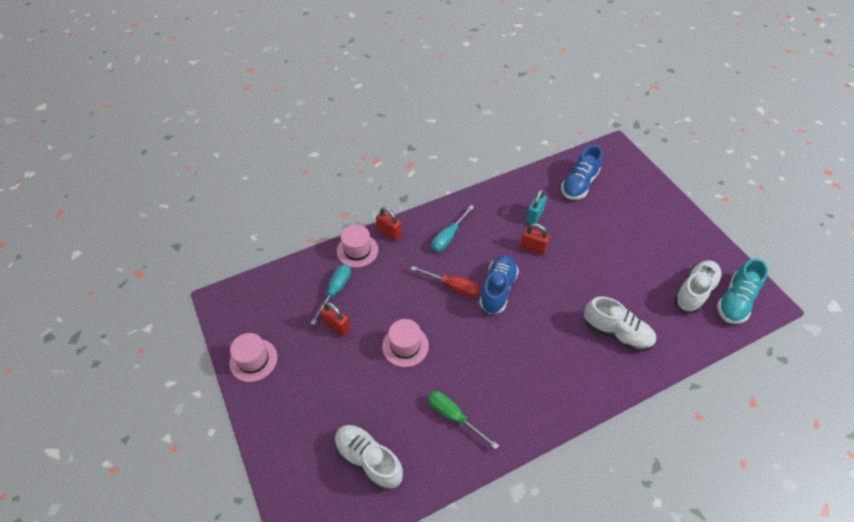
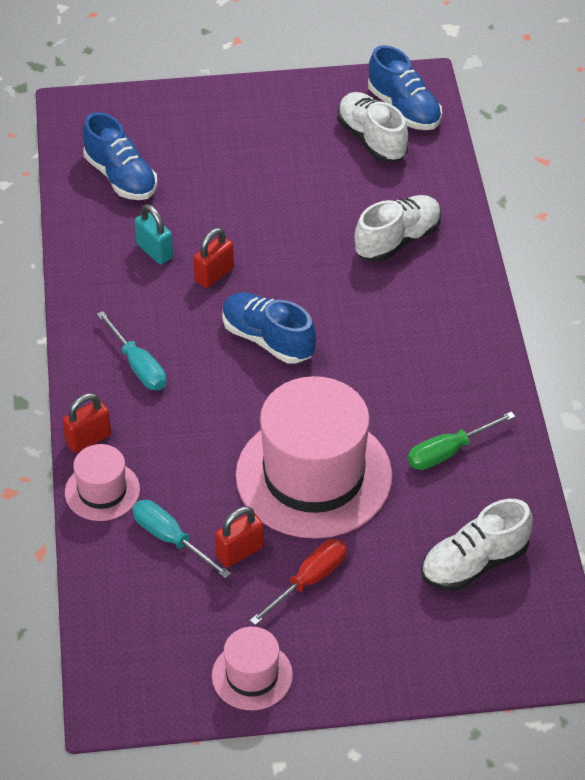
camera: 70 degrees left, 5 degrees down
(405, 346) = (314, 476): pink hat -> pink hat, size x2.09
(453, 286) = (236, 389): red screwdriver -> red screwdriver (309, 581)
(735, 301) = (404, 109): turquoise shoe -> blue shoe

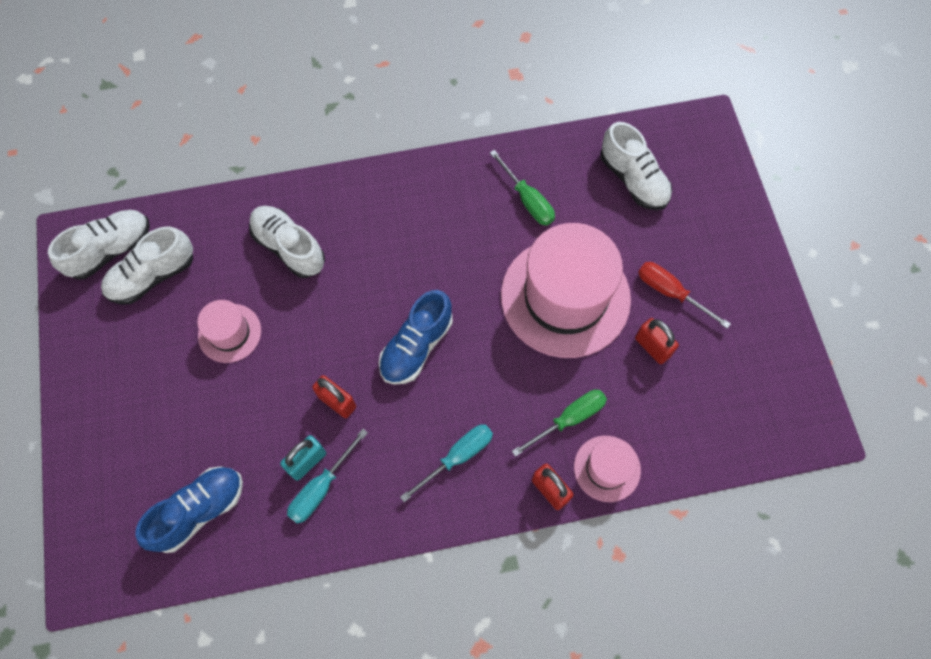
camera: 95 degrees left, 20 degrees up
(164, 463) = (569, 419): none -> green screwdriver
(170, 539) = (649, 403): turquoise screwdriver -> turquoise screwdriver (321, 487)
(252, 675) = (766, 326): pink hat -> pink hat (229, 333)
(404, 109) = (111, 250): blue shoe -> white shoe

